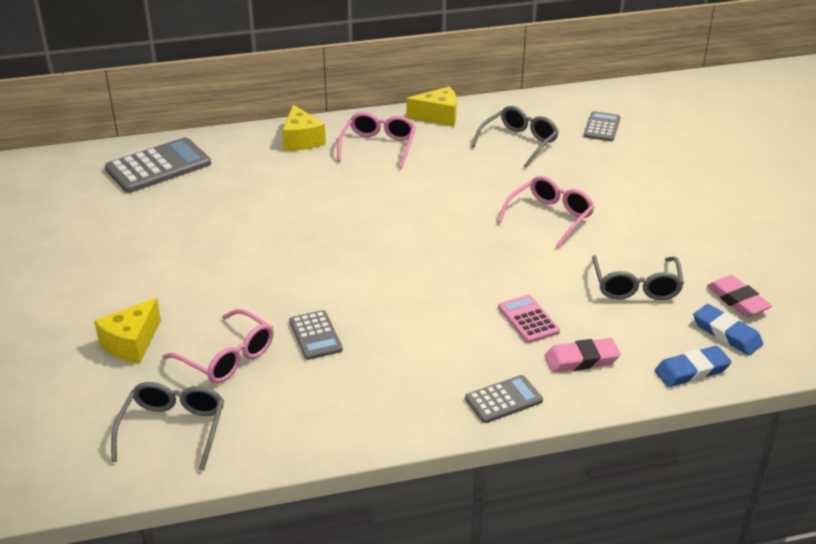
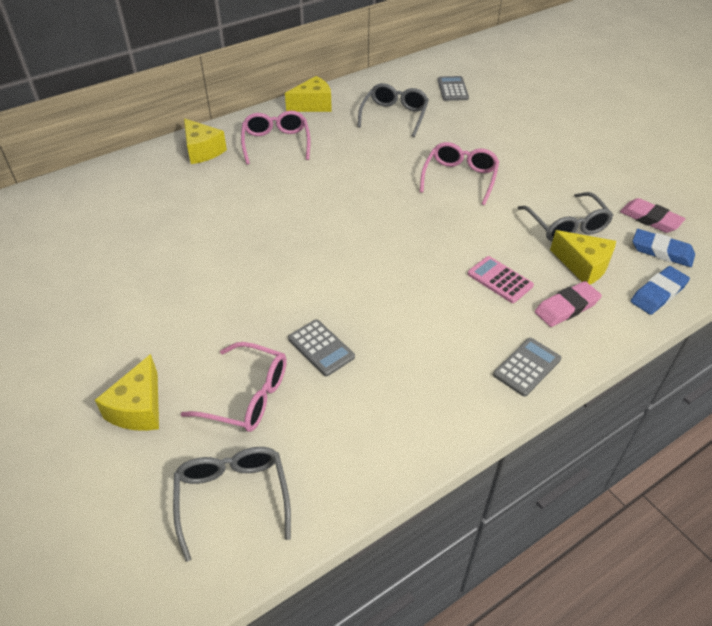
camera: 20 degrees left, 10 degrees up
(158, 166) = (74, 206): grey calculator -> none
(627, 327) = (583, 266): none -> yellow cheese

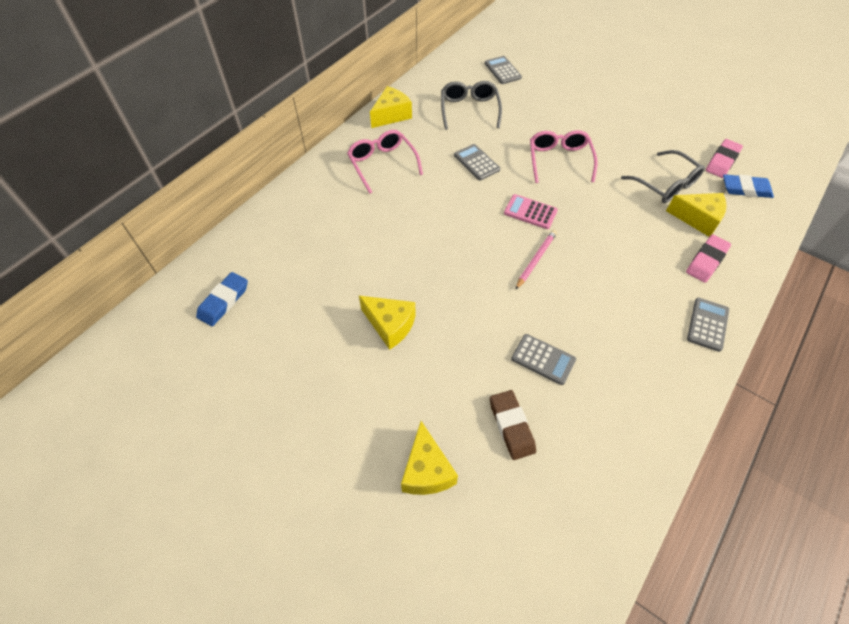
camera: 20 degrees left, 10 degrees up
(202, 151) = (319, 189): yellow cheese -> yellow cheese (390, 325)
(233, 497) = (556, 524): grey glasses -> none
(248, 396) = (511, 426): pink glasses -> brown eraser
(370, 161) = (476, 162): none -> grey calculator
(374, 259) = (536, 259): none -> pink pencil
(500, 280) = (644, 250): pink calculator -> pink calculator (530, 212)
(650, 219) = (722, 161): pink eraser -> pink eraser turned 75 degrees counterclockwise
(658, 293) = (763, 228): blue eraser -> blue eraser (223, 301)

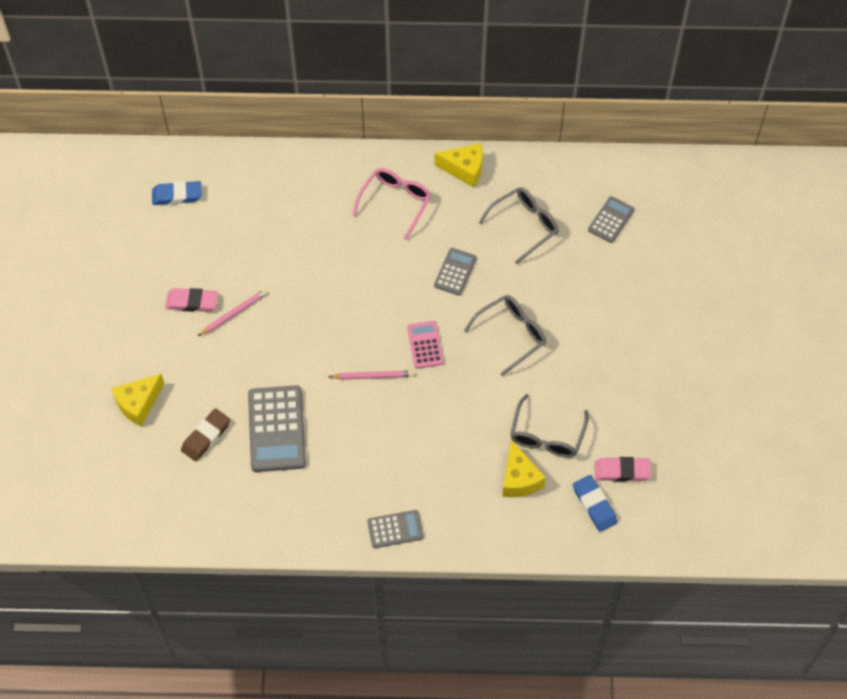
camera: 55 degrees right, 5 degrees up
(390, 325) = (234, 313): yellow cheese -> pink pencil
(543, 359) = (276, 429): grey calculator -> grey calculator, size x1.77
(559, 160) = (511, 335): pink glasses -> grey glasses
(706, 261) = (469, 504): pink eraser -> pink eraser (192, 302)

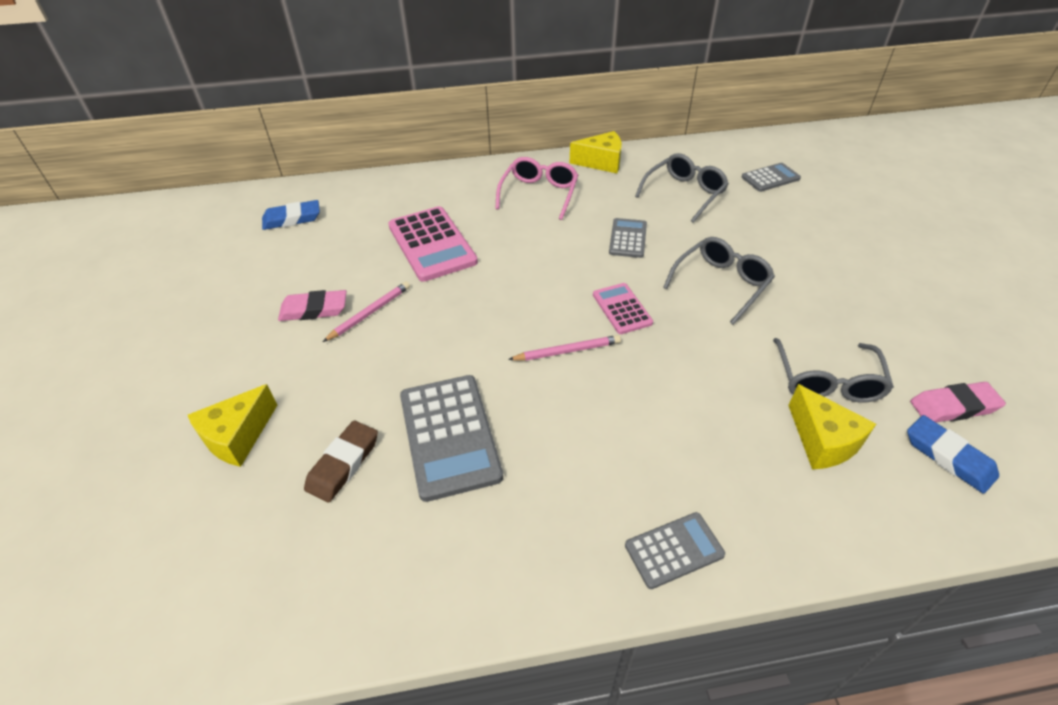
camera: 10 degrees left, 15 degrees down
(291, 248) = (432, 244): none -> pink calculator
(611, 220) = (770, 178): grey calculator -> grey calculator turned 45 degrees clockwise

